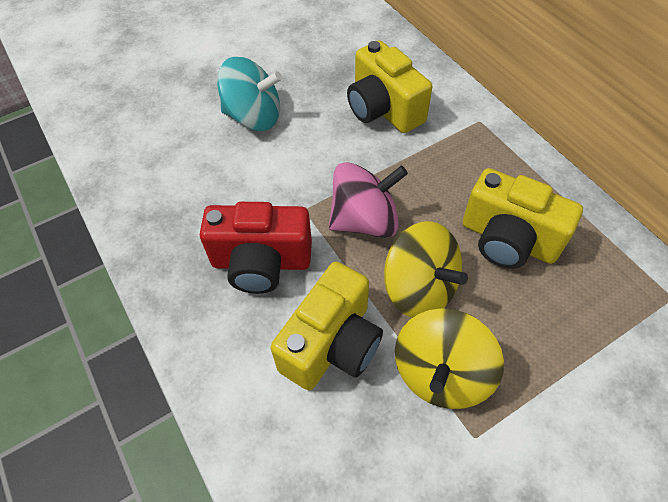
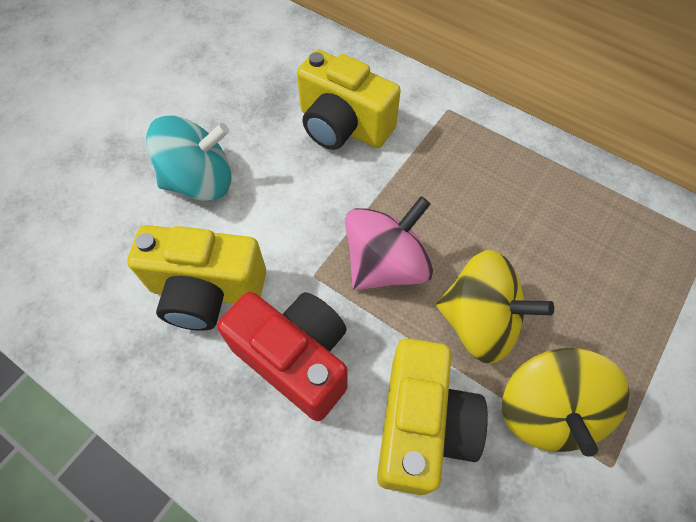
camera: 25 degrees left, 5 degrees up
(261, 262) = (296, 359): red camera -> red camera turned 120 degrees counterclockwise
(508, 240) = (539, 233): yellow camera -> yellow camera (207, 291)

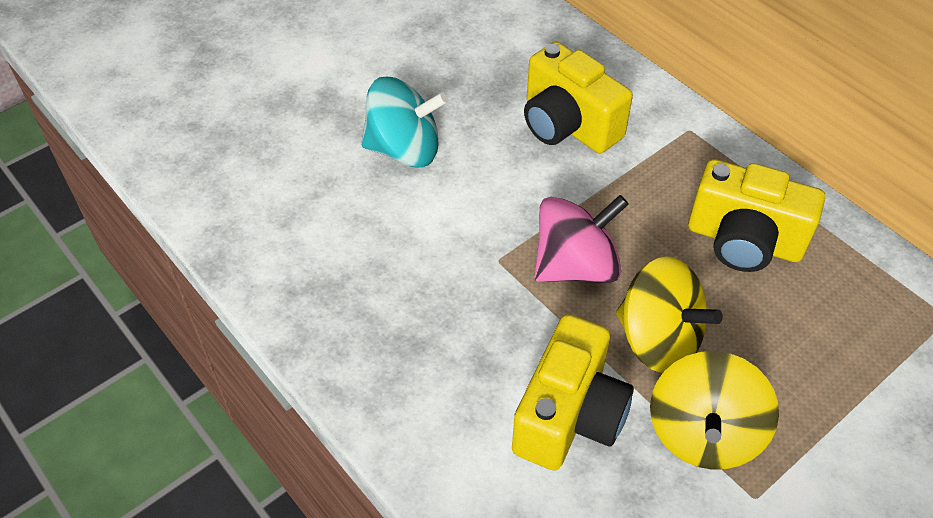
camera: 15 degrees right, 10 degrees down
(207, 291) = (387, 251): yellow camera -> yellow camera (744, 241)
(296, 359) = (460, 330): red camera -> none

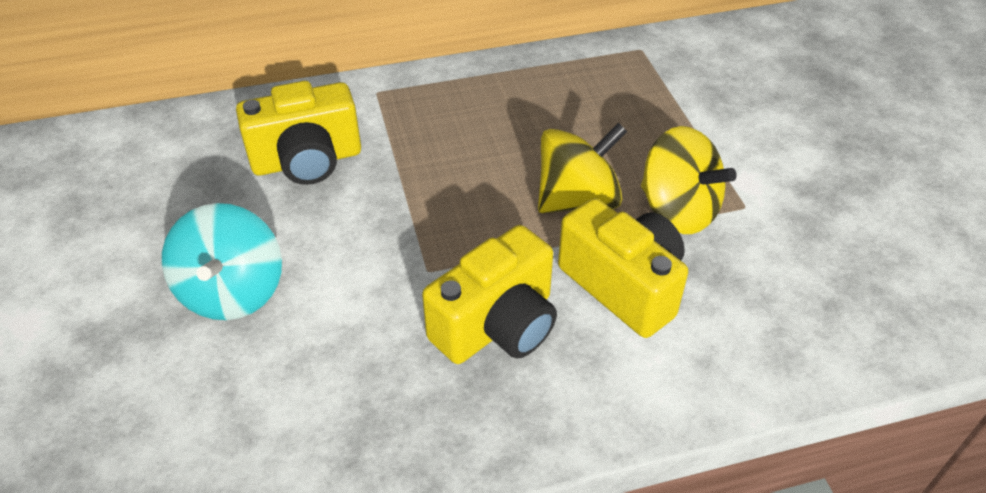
camera: 65 degrees left, 5 degrees down
(404, 149) = (233, 291): turquoise spinning top -> turquoise spinning top turned 150 degrees clockwise
(575, 266) = (471, 220): pink spinning top -> none
(744, 241) = (512, 112): yellow camera -> yellow camera (497, 325)

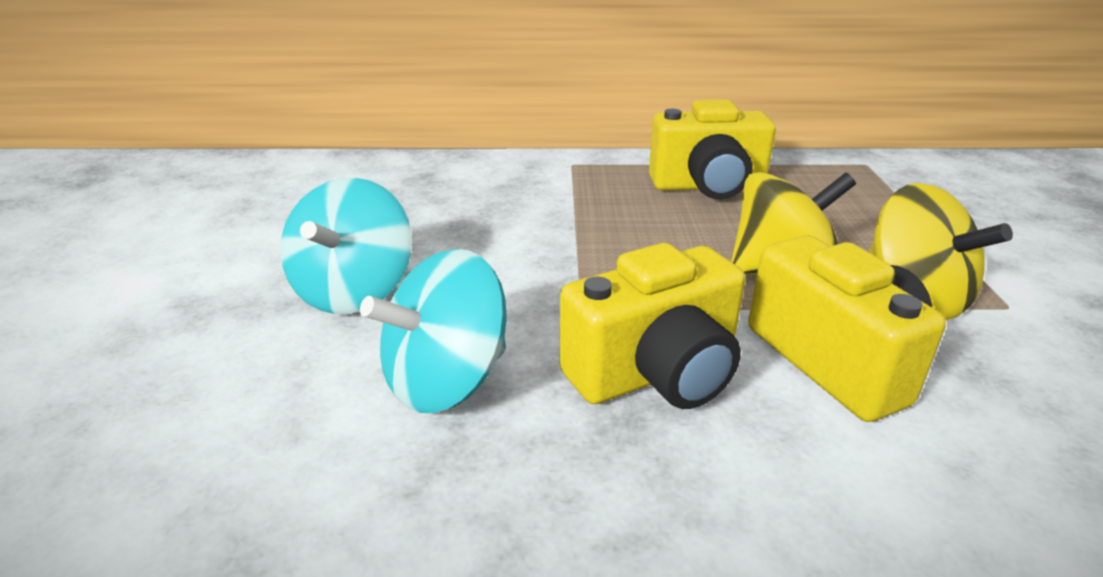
camera: 15 degrees right, 15 degrees down
(307, 161) = (482, 202): yellow camera -> yellow camera (708, 187)
(343, 365) = (446, 380): none -> turquoise spinning top

